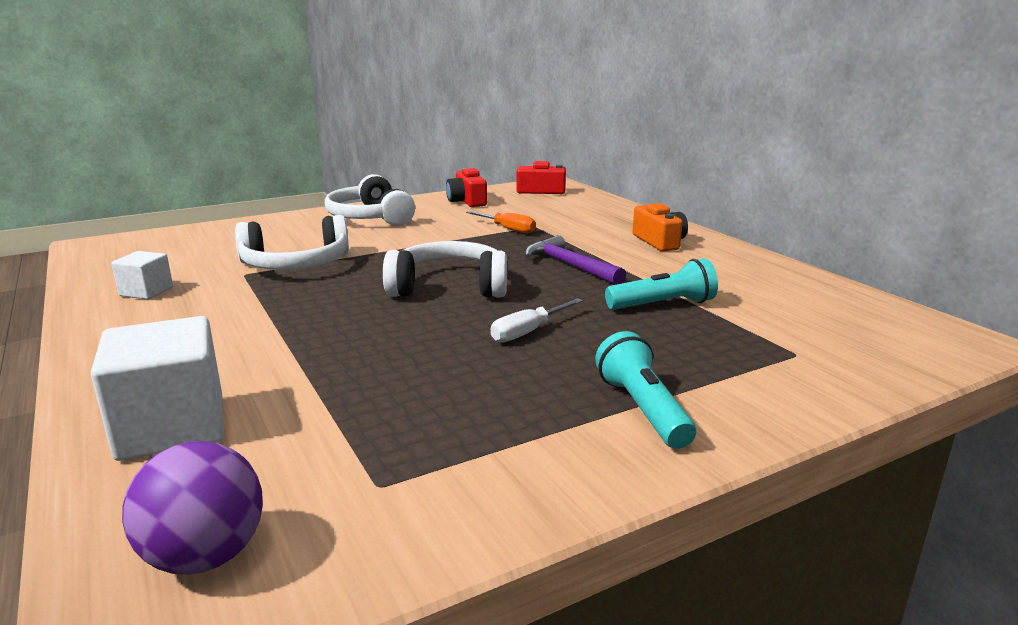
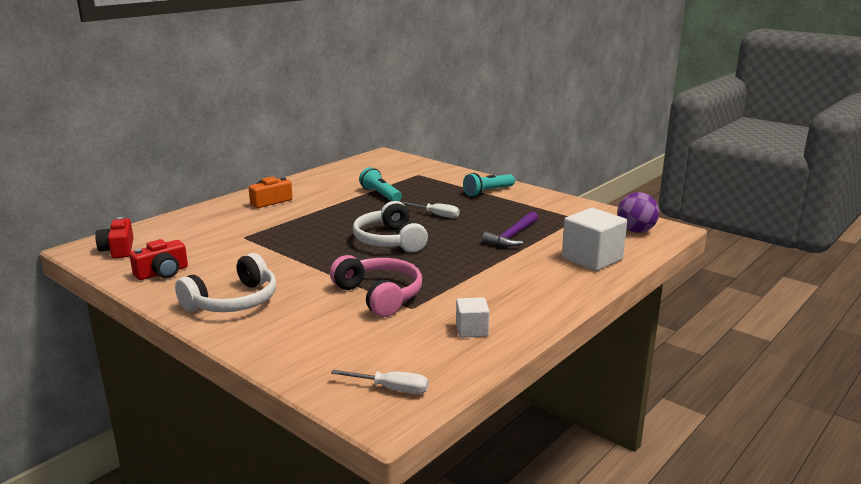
camera: 110 degrees left, 0 degrees up
(123, 250) = (391, 389): none -> white screwdriver
(296, 264) = (379, 295): white headphones -> pink headphones
(508, 229) = (255, 244): orange screwdriver -> none
(569, 265) = (330, 218): purple hammer -> purple hammer (512, 236)

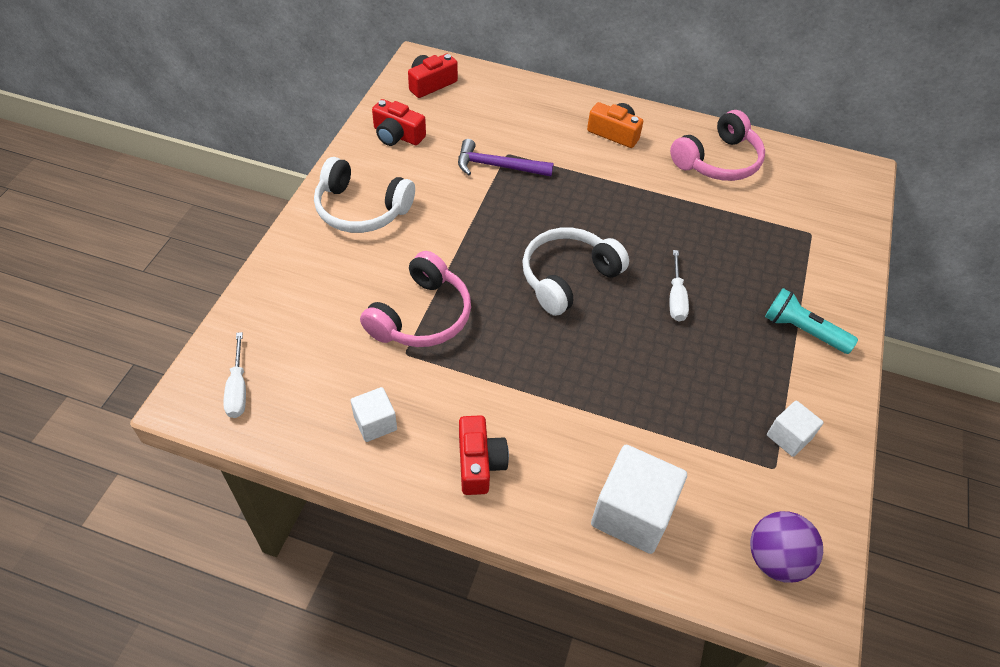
camera: 65 degrees right, 30 degrees up
(333, 181) = (718, 161): none -> pink headphones
(381, 195) = (705, 220): turquoise flashlight -> none
(512, 236) = (655, 400): purple hammer -> purple hammer (497, 166)
(530, 297) = (479, 463): none -> red camera
(558, 211) = (789, 437): none -> white cube

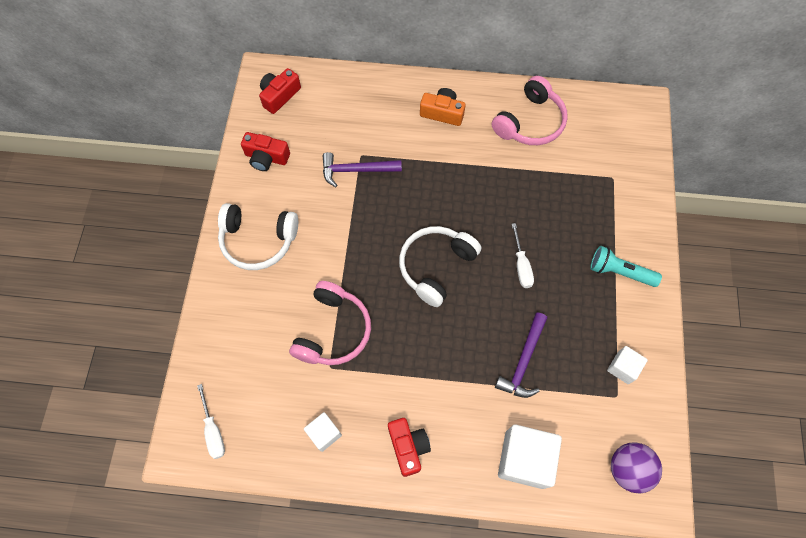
camera: 10 degrees left, 15 degrees up
(655, 401) = (523, 362): none -> purple hammer

